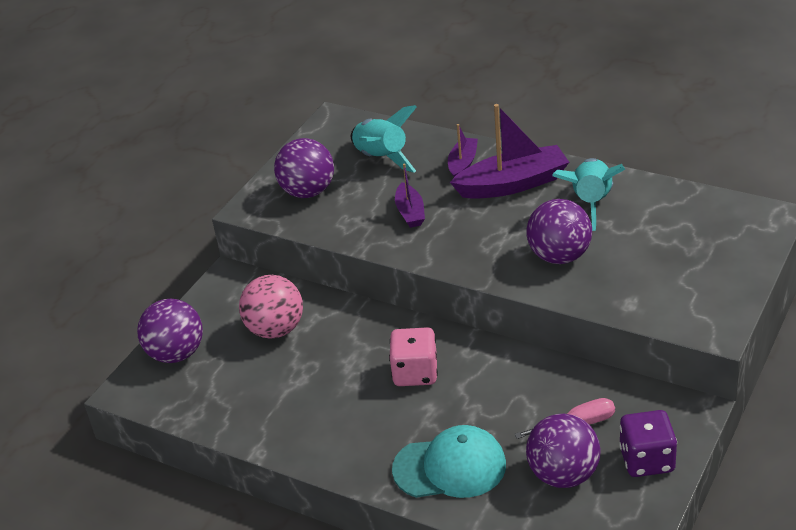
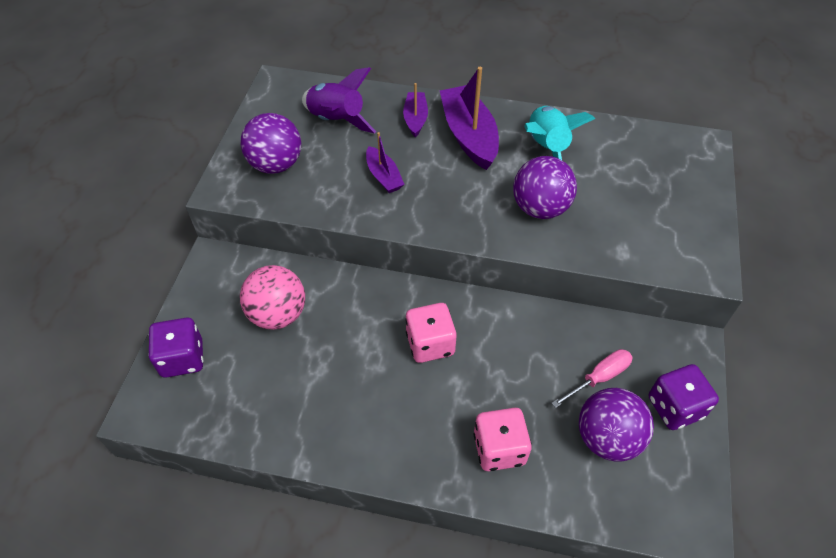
camera: 20 degrees left, 15 degrees up
(176, 354) = (182, 358): purple ball -> purple dice
(381, 158) = (336, 120): turquoise rocket -> purple rocket
(450, 467) = (499, 449): turquoise cap -> pink dice
(513, 184) = (469, 135): purple boat -> purple boat turned 75 degrees counterclockwise

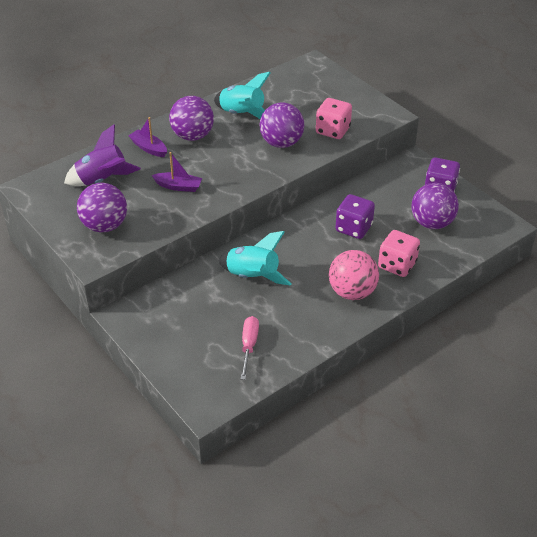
camera: 50 degrees left, 10 degrees down
(182, 358) = (187, 367): purple dice -> purple dice (353, 228)
(278, 314) = (205, 306): pink ball -> pink ball (352, 292)
(353, 324) = (252, 276): none -> turquoise rocket
(430, 344) = (303, 253): pink dice -> pink dice (333, 130)
(469, 135) = (192, 136): purple boat -> purple ball
(599, 378) = (395, 204): pink screwdriver -> pink screwdriver (249, 346)

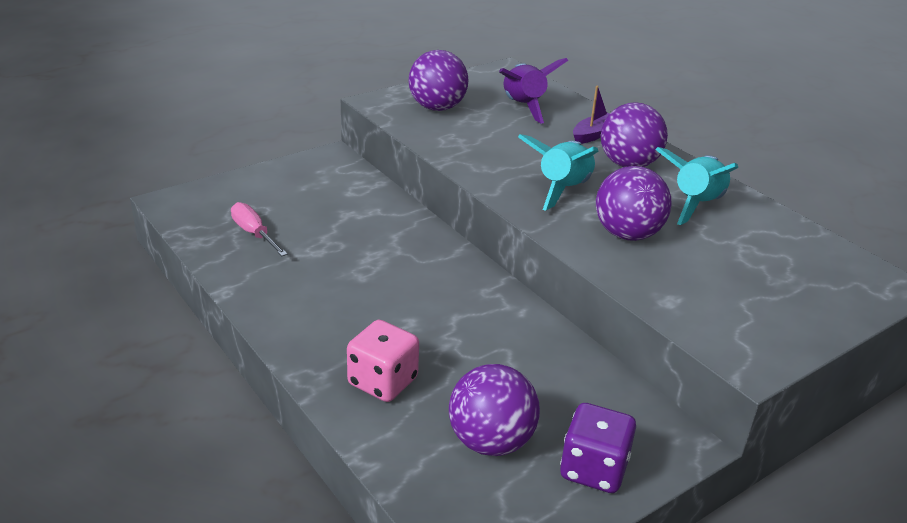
camera: 90 degrees right, 10 degrees down
(178, 186) = (512, 151): purple boat -> none
(249, 346) = (254, 233): pink screwdriver -> pink screwdriver turned 135 degrees counterclockwise
(252, 276) = (379, 243): turquoise rocket -> turquoise rocket (562, 190)
(333, 130) = (676, 287): pink dice -> none
(352, 292) = (330, 327): pink ball -> none
(353, 228) = (478, 343): purple dice -> none

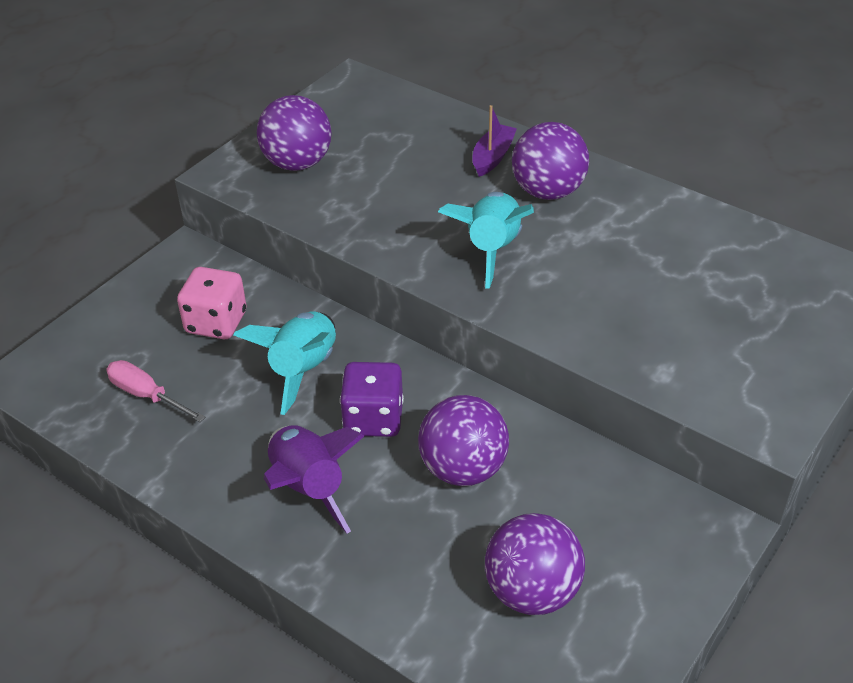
camera: 15 degrees left, 10 degrees up
(382, 382) = (387, 553): pink dice -> pink dice (216, 322)
(523, 107) = (396, 135): purple rocket -> purple rocket (308, 488)
(593, 469) = (647, 590): purple dice -> purple dice (373, 419)
(627, 234) = (586, 294): purple ball -> purple ball (463, 469)
(695, 204) = (640, 230): turquoise rocket -> turquoise rocket (303, 369)

